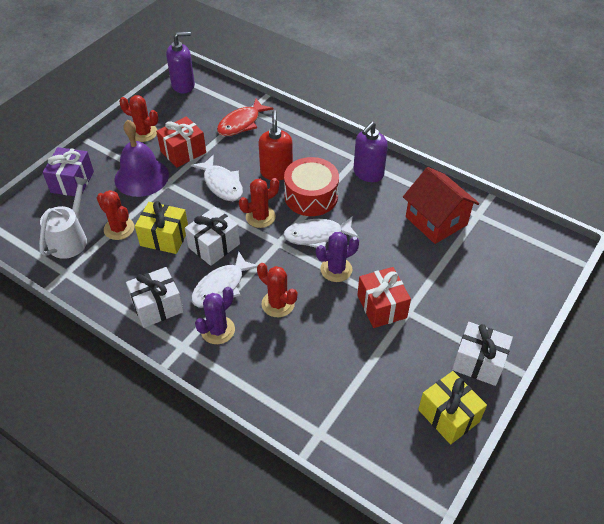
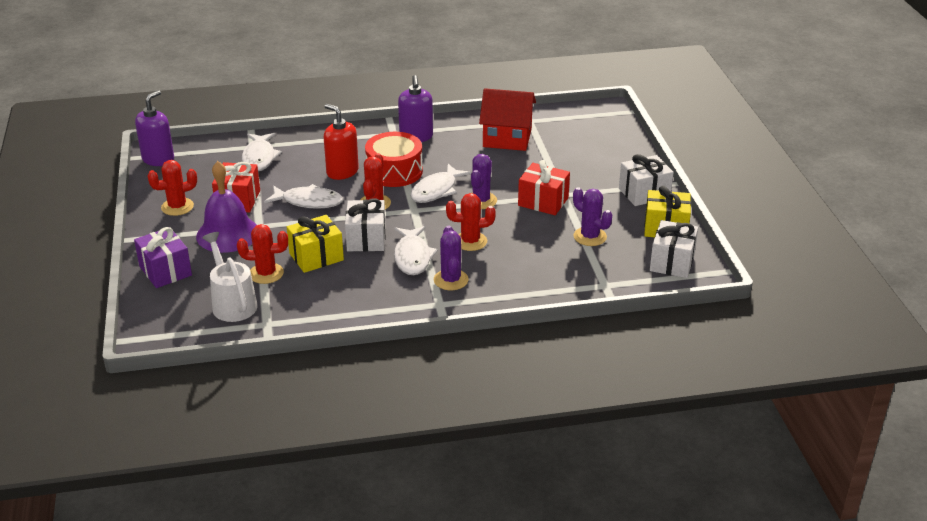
camera: 45 degrees left, 15 degrees down
(157, 306) = (382, 296): white gift -> white gift (672, 262)
(241, 123) = (259, 158): red fish -> white fish
(372, 372) = (590, 237): none -> purple cactus

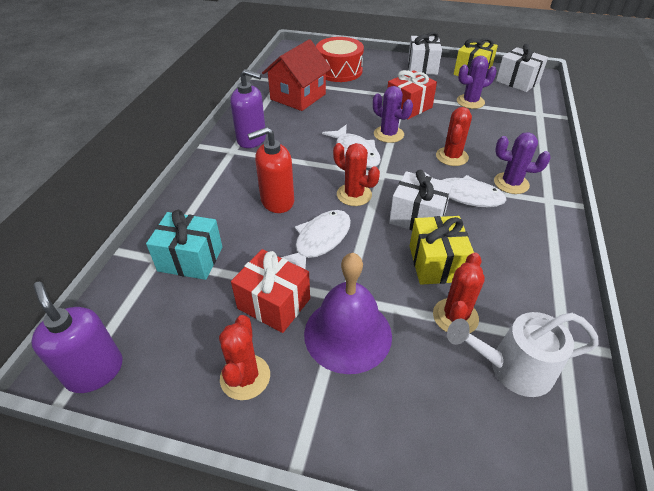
camera: 65 degrees left, 10 degrees up
(165, 271) = (408, 434): purple gift -> none
(259, 158) = (190, 259): white fish -> turquoise gift
(394, 171) = (303, 167): red drum -> red drum (339, 71)

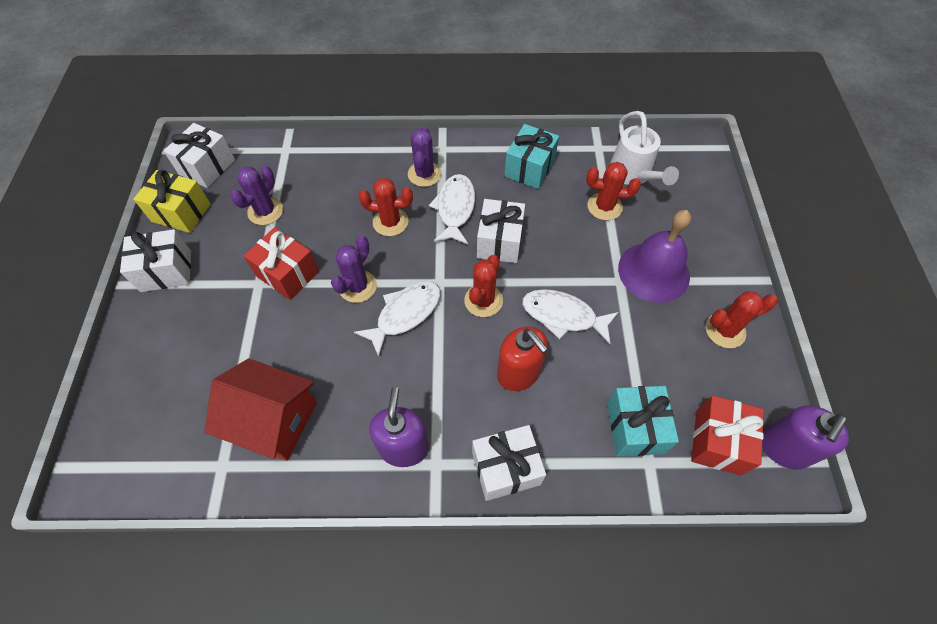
camera: 105 degrees left, 15 degrees up
(208, 180) = (506, 468): none -> white gift
(274, 303) = (651, 332): red gift -> red gift (718, 441)
(339, 71) = (181, 381): red drum -> none
(436, 263) = (554, 222): yellow gift -> none
(470, 102) = (265, 211): purple cactus -> purple cactus turned 60 degrees clockwise
(521, 262) = (529, 168): none -> turquoise gift

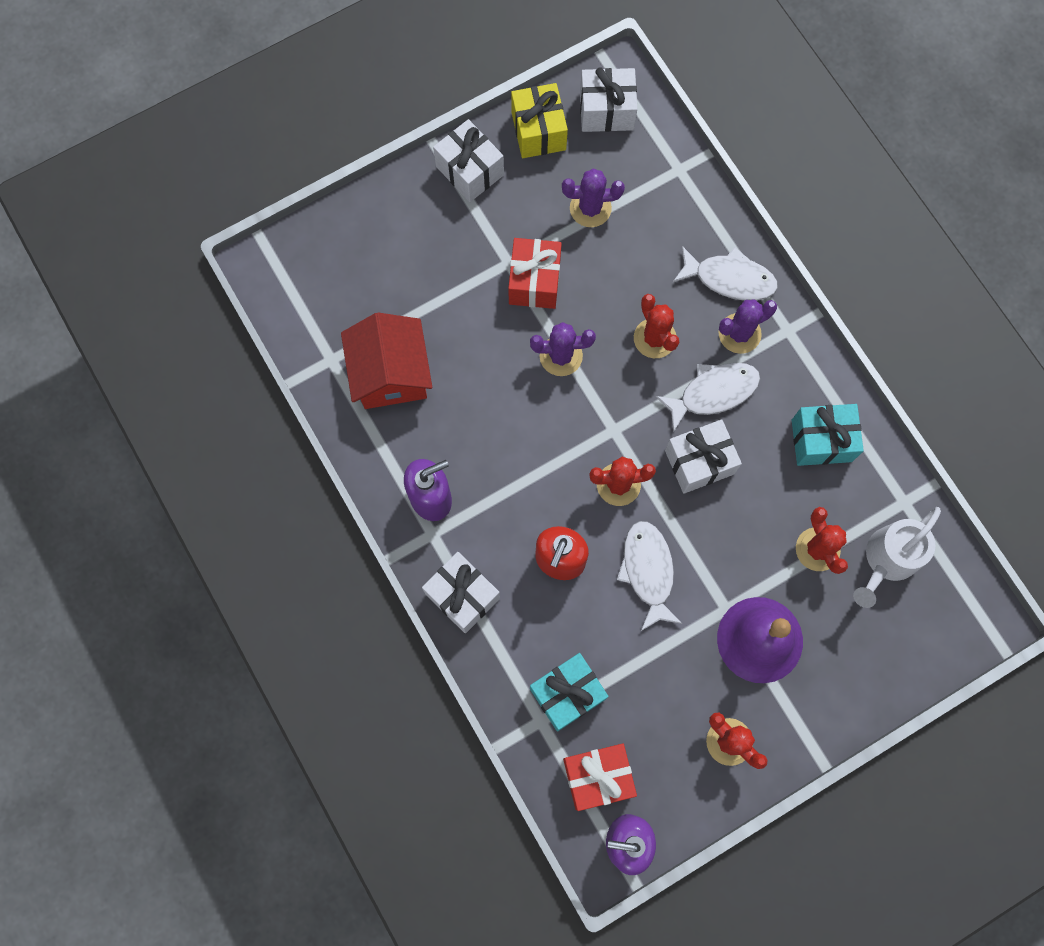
camera: 60 degrees right, 15 degrees up
(405, 314) = (558, 419): white fish -> white fish (729, 279)

